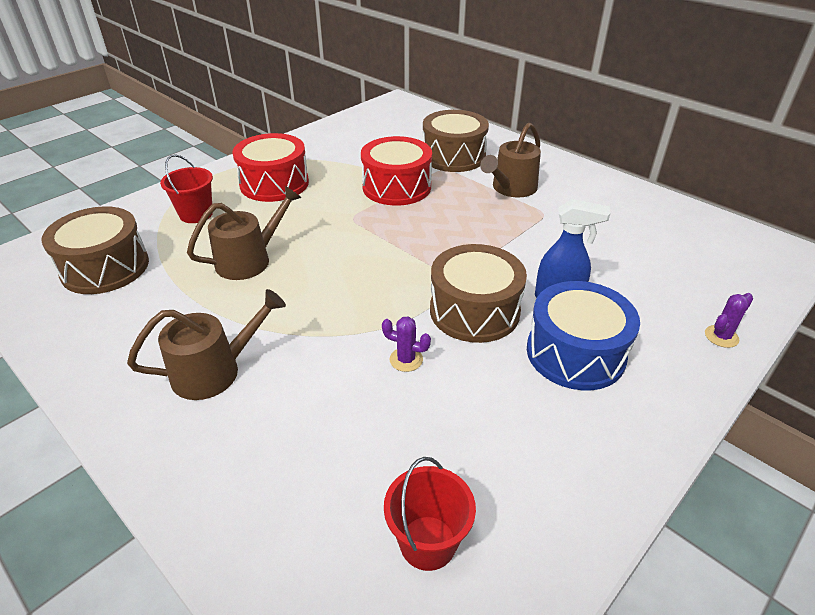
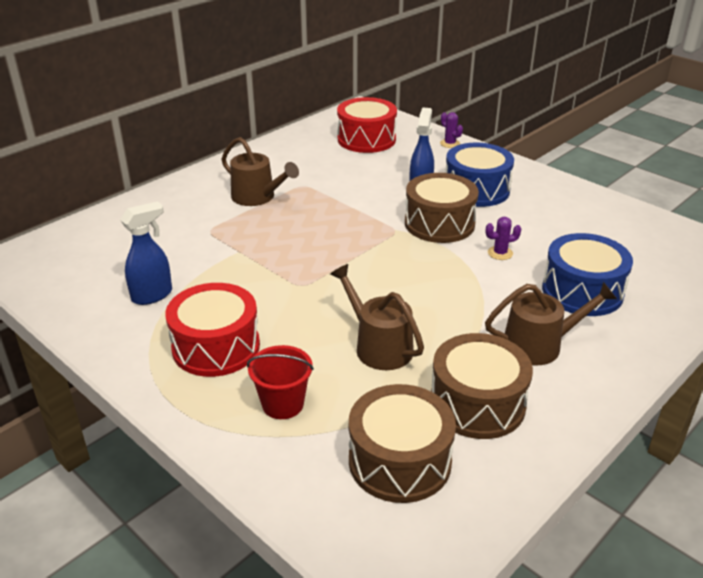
camera: 90 degrees left, 5 degrees down
(214, 371) = (539, 345): brown watering can -> brown watering can turned 105 degrees clockwise
(309, 432) = (582, 291): none -> blue drum
(346, 154) = (152, 295): none -> blue spray bottle
(396, 187) = (242, 259): red drum -> red drum (366, 139)
(406, 359) = (500, 253): purple cactus -> purple cactus turned 60 degrees clockwise
(427, 542) = (640, 246): red bucket -> none
(453, 156) = (182, 224): brown drum -> brown drum (477, 403)

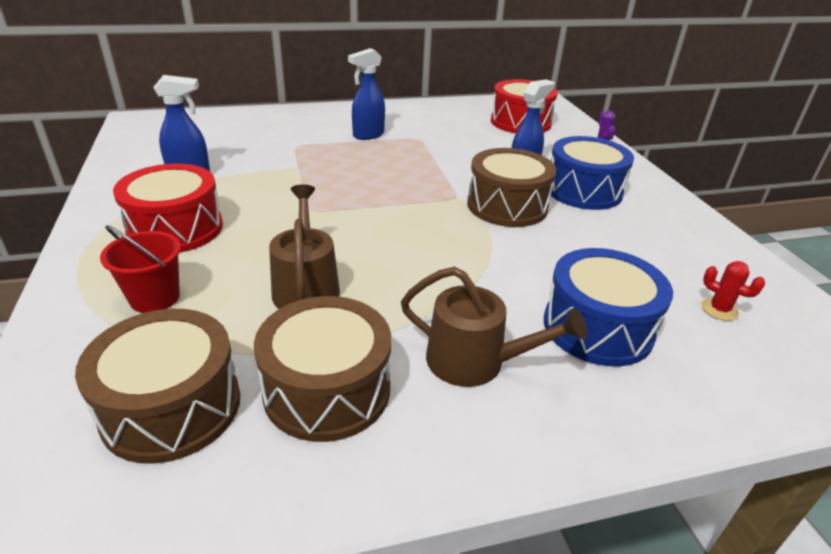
camera: 30 degrees right, 0 degrees up
(257, 197) = (368, 135): brown watering can -> blue spray bottle
(500, 253) = (541, 253): purple cactus -> none
(633, 249) = (719, 309): none -> red cactus

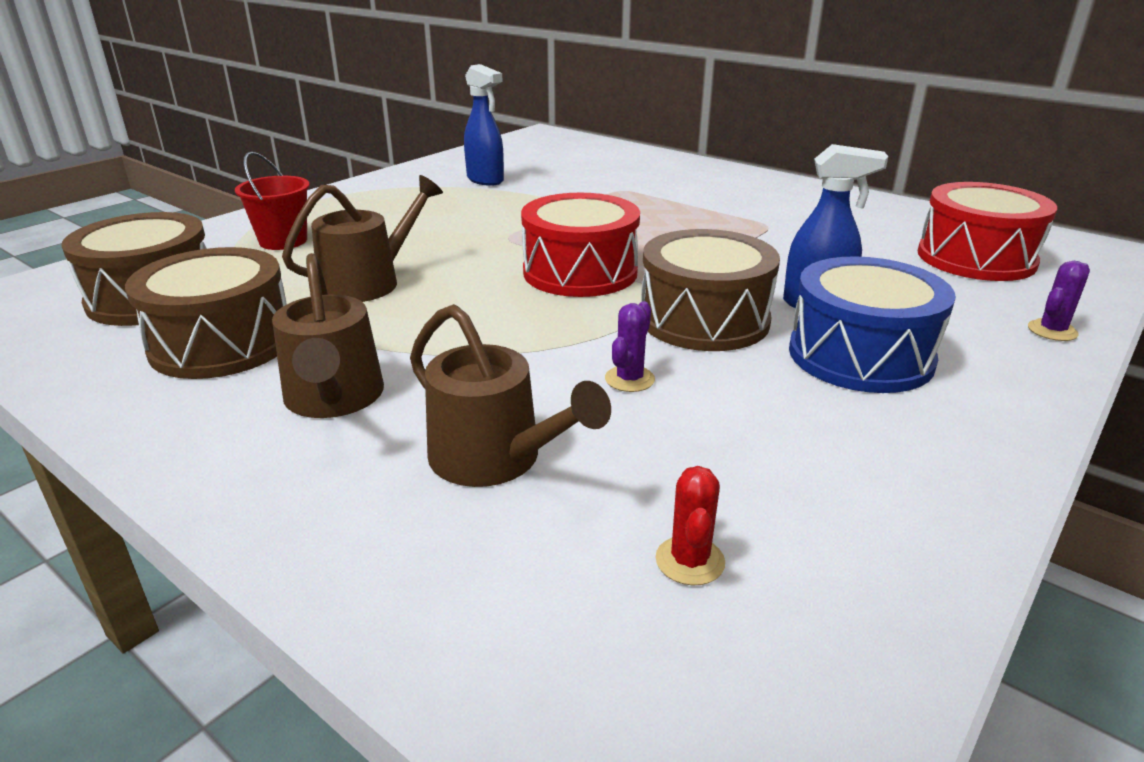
camera: 55 degrees right, 5 degrees down
(176, 229) = (391, 209): red drum -> red drum (580, 272)
(368, 135) = (717, 204): blue spray bottle -> none
(550, 253) = (629, 379): none -> purple cactus
(597, 327) = (495, 458): blue drum -> brown watering can

